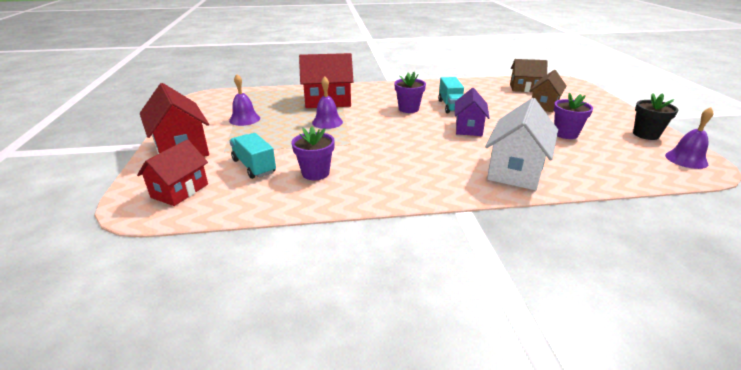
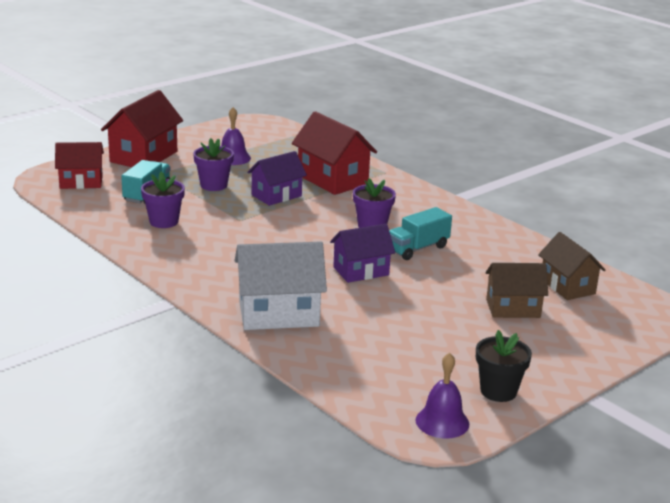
camera: 55 degrees right, 5 degrees down
(327, 122) = (276, 195): purple bell -> purple house
(565, 134) = (423, 333): purple flower pot -> purple flower pot (214, 185)

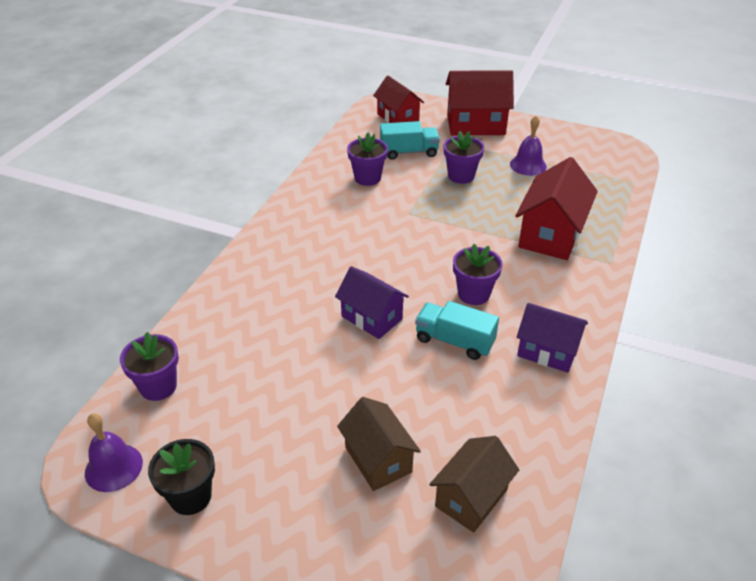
camera: 65 degrees right, 15 degrees up
(276, 195) = (478, 215): purple house -> purple house (547, 351)
(278, 314) = (252, 295): white house -> none
(360, 383) = (158, 386): none -> purple flower pot

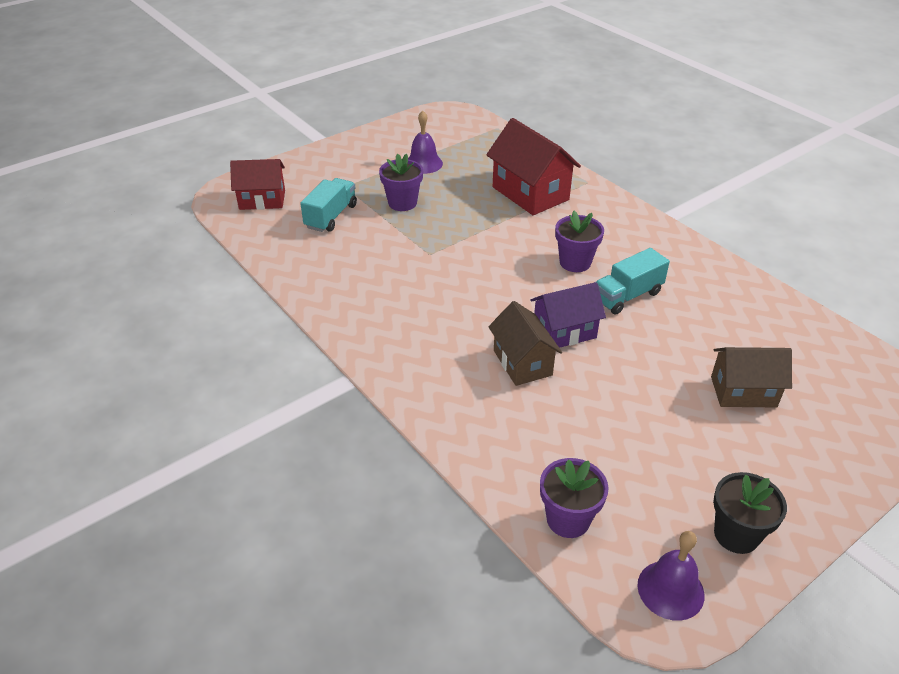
camera: 60 degrees left, 0 degrees up
(367, 178) = (347, 257): purple flower pot -> none
(471, 498) = (804, 355): brown house -> brown house (522, 363)
(475, 125) = (330, 163): red house -> none
(547, 351) = (669, 254): purple house -> none

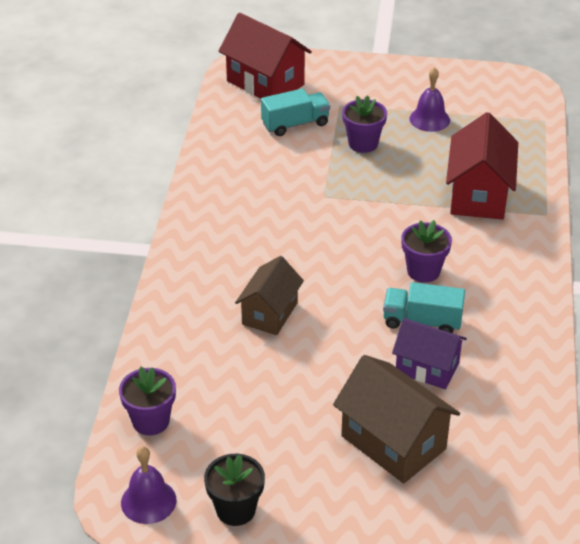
camera: 45 degrees right, 0 degrees up
(262, 200) = (265, 83): red house -> red house, size x1.51
(564, 332) = (332, 314): purple house -> purple house (427, 368)
(743, 392) = (393, 442): brown house -> brown house, size x1.51

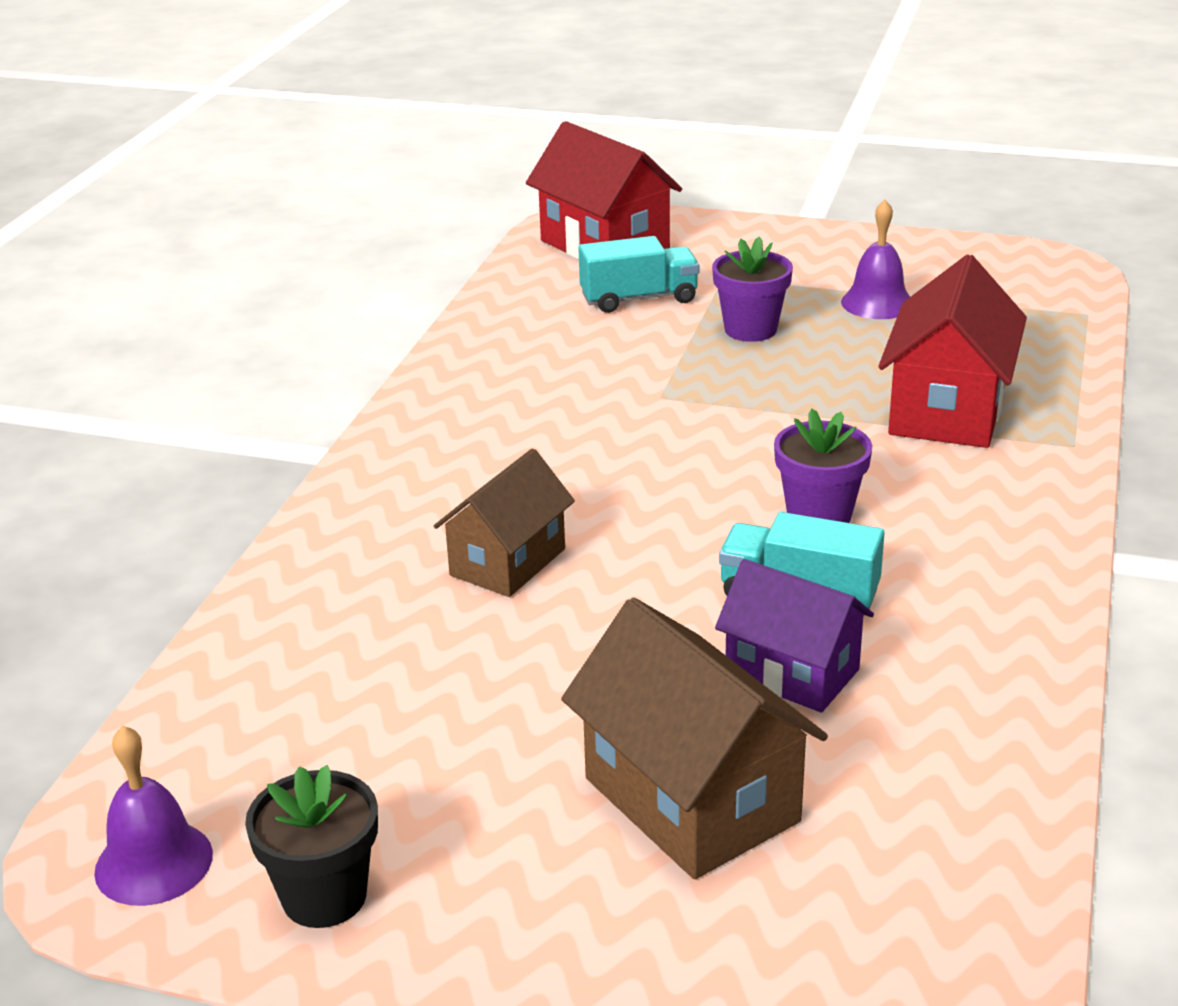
camera: 10 degrees right, 10 degrees down
(151, 421) = (217, 720): purple flower pot -> none

